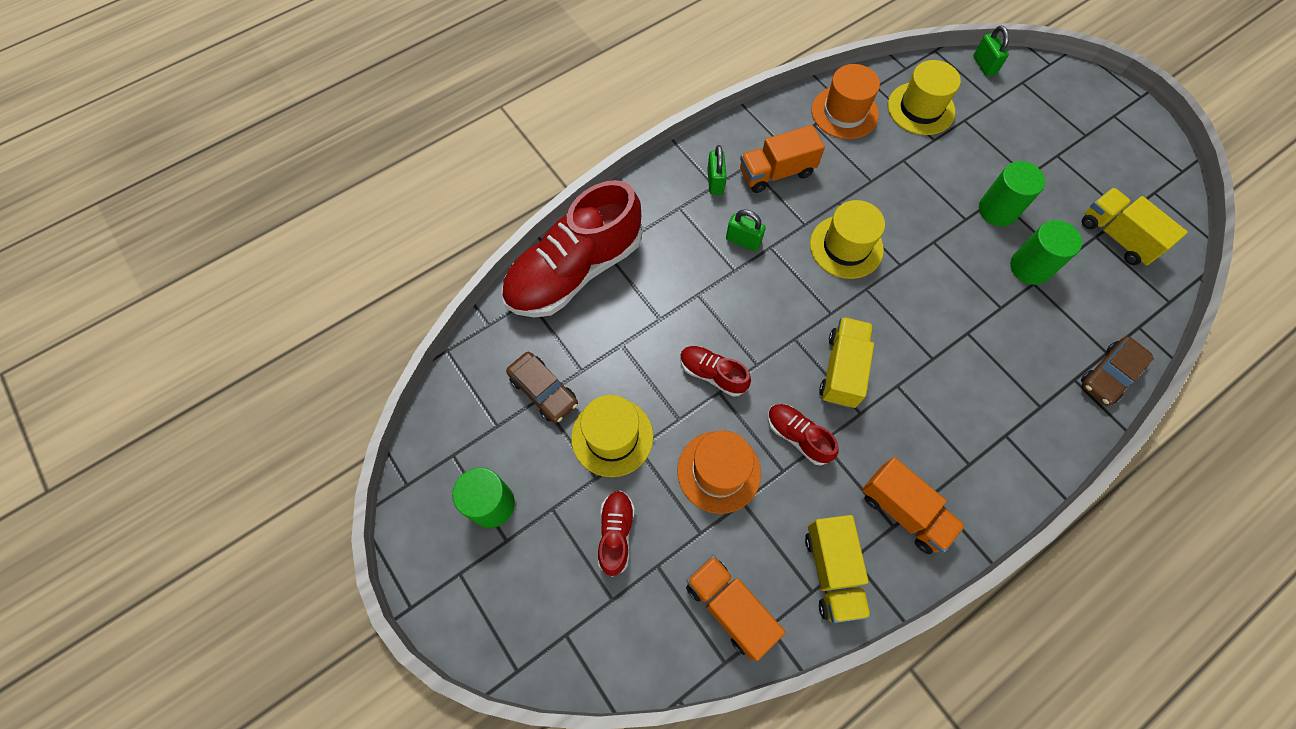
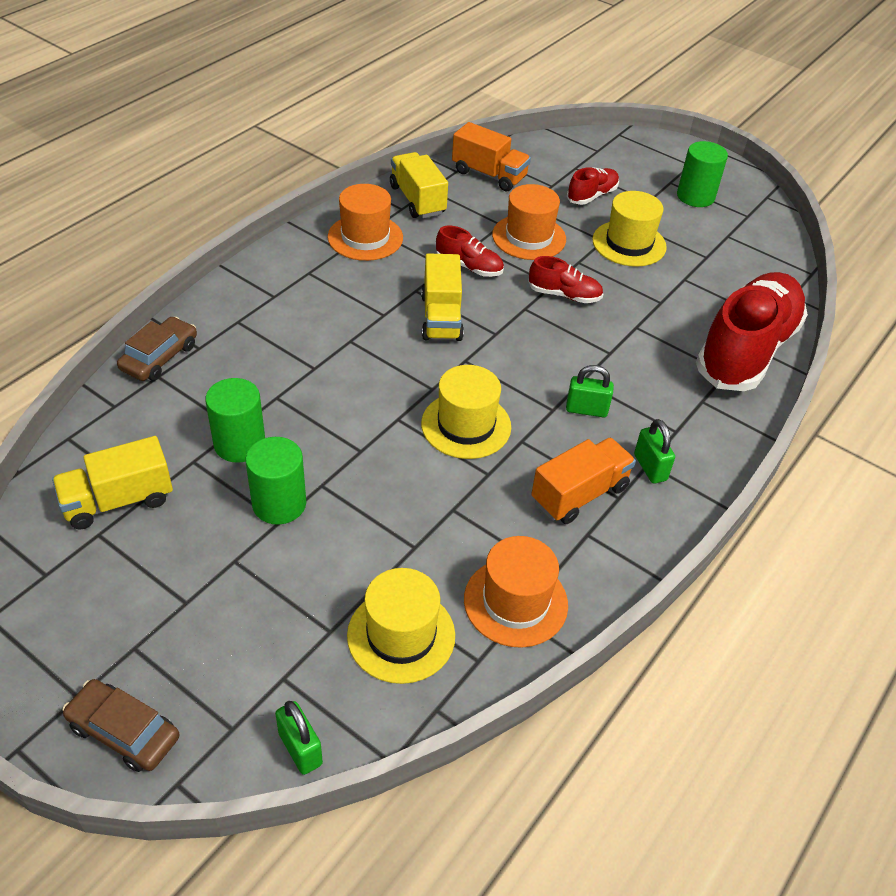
camera: 160 degrees right, 20 degrees down
(543, 391) = (707, 261): brown car -> brown car (124, 731)
(616, 533) = (592, 195): red shoe -> red shoe turned 120 degrees counterclockwise
(903, 511) = (365, 237): orange truck -> orange hat
(1117, 237) = (118, 501): yellow truck -> yellow truck turned 120 degrees clockwise

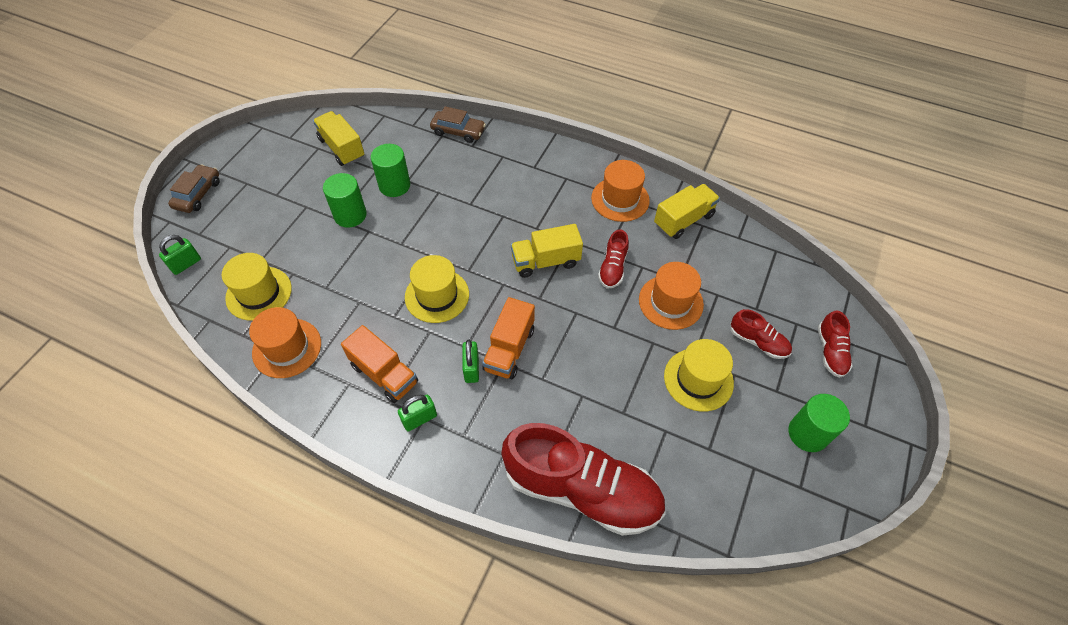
camera: 80 degrees right, 10 degrees up
(489, 175) = (746, 260): orange truck -> orange truck (509, 349)
(564, 295) = (603, 337): red shoe -> red shoe (830, 351)

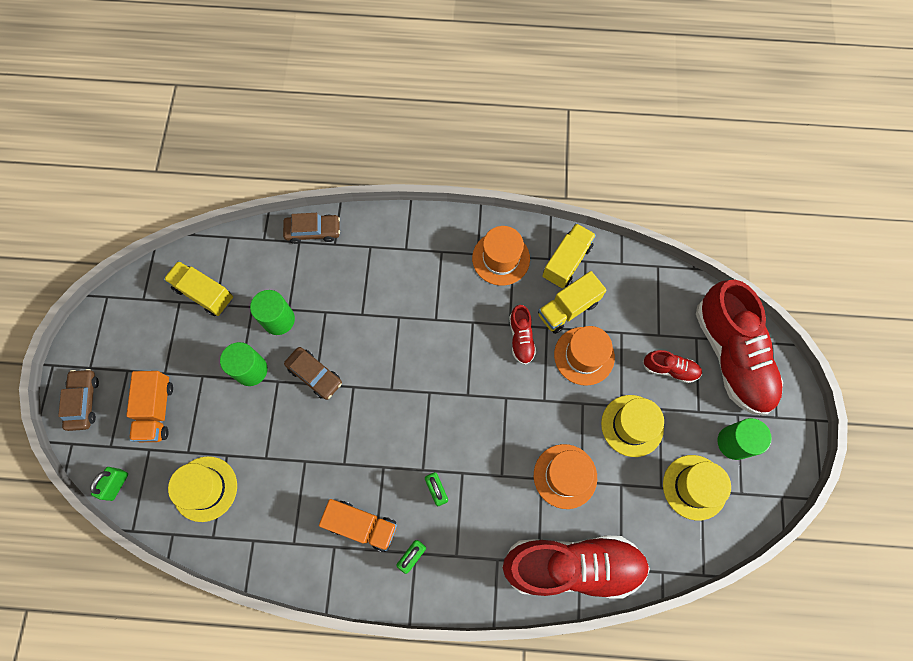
camera: 20 degrees left, 15 degrees up
(287, 348) = (261, 534): orange hat -> orange hat (565, 476)
(404, 236) = (314, 375): none -> brown car
(437, 295) = (374, 427): yellow hat -> yellow hat (694, 487)
(509, 349) = (461, 458): orange truck -> orange truck (156, 410)
(545, 261) = (458, 353): yellow truck -> yellow truck (567, 308)
(830, 351) = (731, 356): red shoe -> red shoe, size x2.25

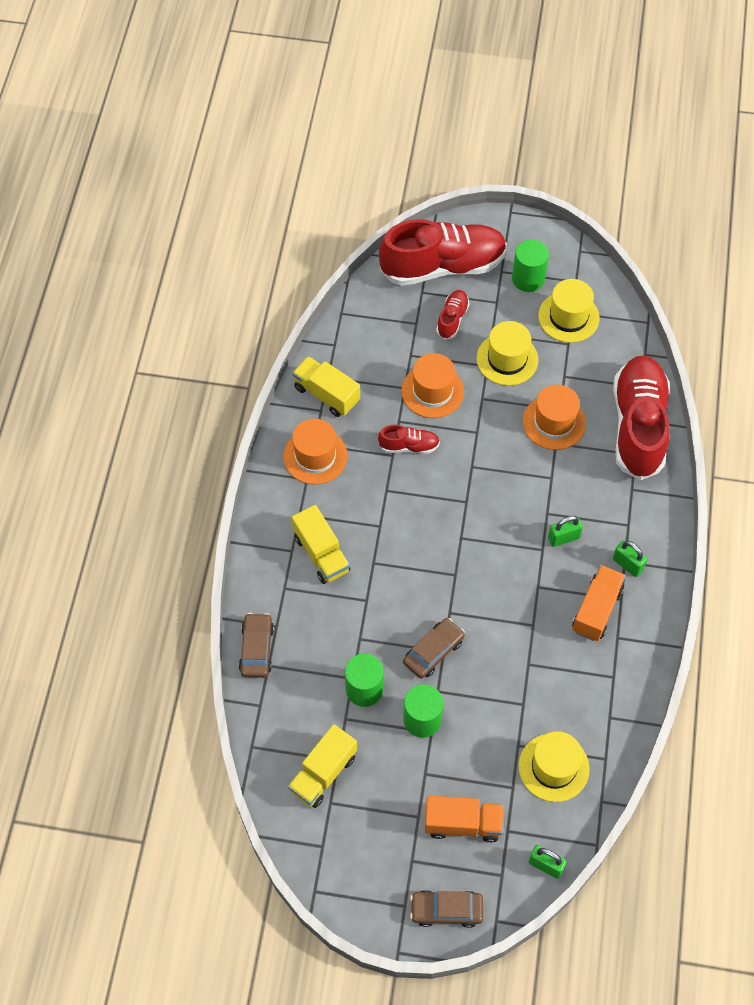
camera: 85 degrees left, 10 degrees down
(567, 308) = (380, 399): yellow truck -> yellow truck (321, 554)

